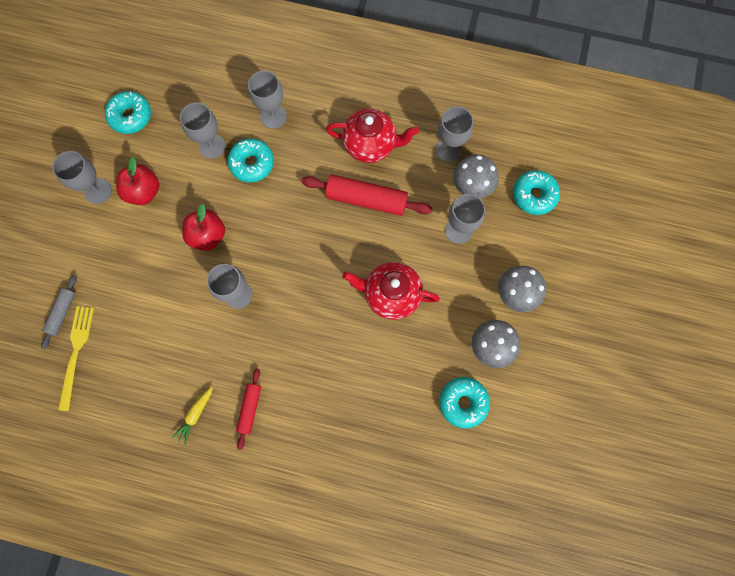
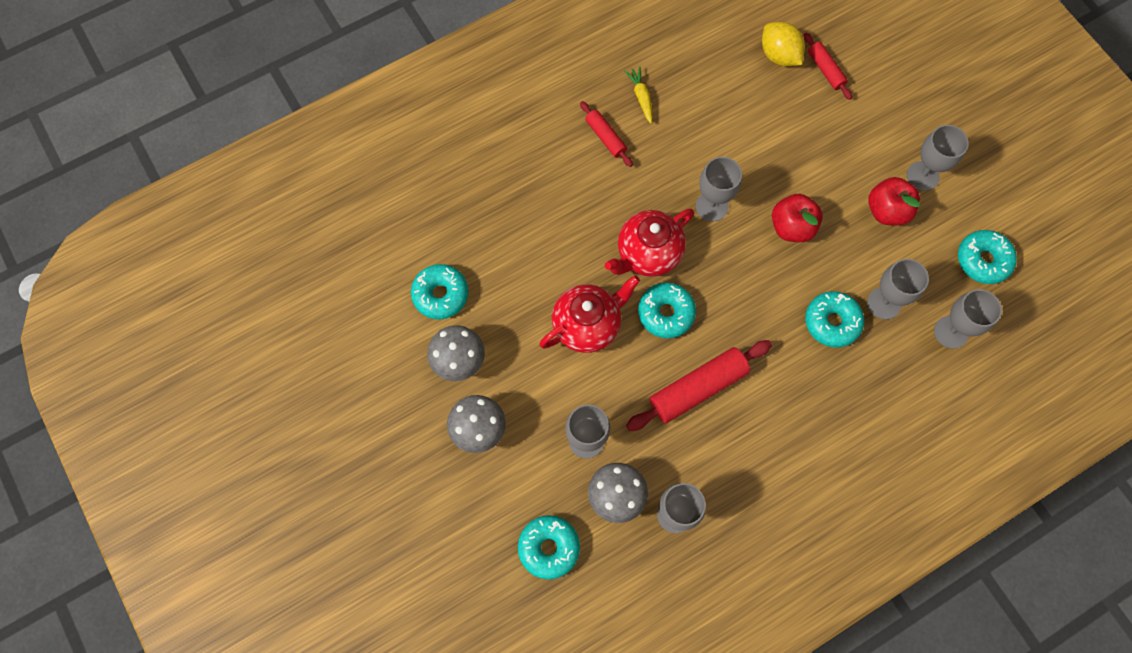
camera: 135 degrees right, 5 degrees down
(62, 313) = (825, 70): grey rolling pin -> red rolling pin
(76, 353) = (779, 55): yellow fork -> yellow lemon
(273, 116) = (867, 384): grey goblet -> grey goblet (951, 332)
(338, 257) = (666, 313): none -> turquoise donut
(370, 145) = (751, 445): red teapot -> red teapot (648, 254)

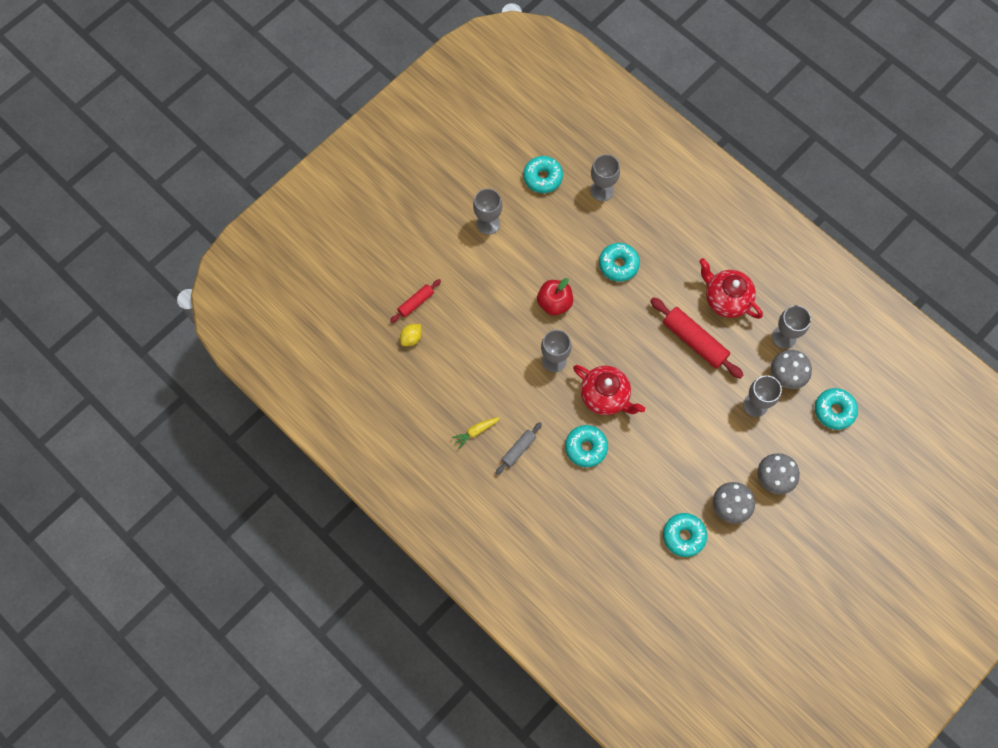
camera: 105 degrees left, 0 degrees up
(587, 325) = (672, 425): red teapot -> red teapot (726, 299)
(605, 137) = (518, 450): red rolling pin -> grey rolling pin
(666, 313) = (647, 374): turquoise donut -> turquoise donut (586, 447)
(779, 55) = (411, 338): yellow lemon -> yellow lemon, size x0.65
(884, 303) = (594, 234): grey goblet -> none
(887, 211) = (522, 243): red apple -> none

